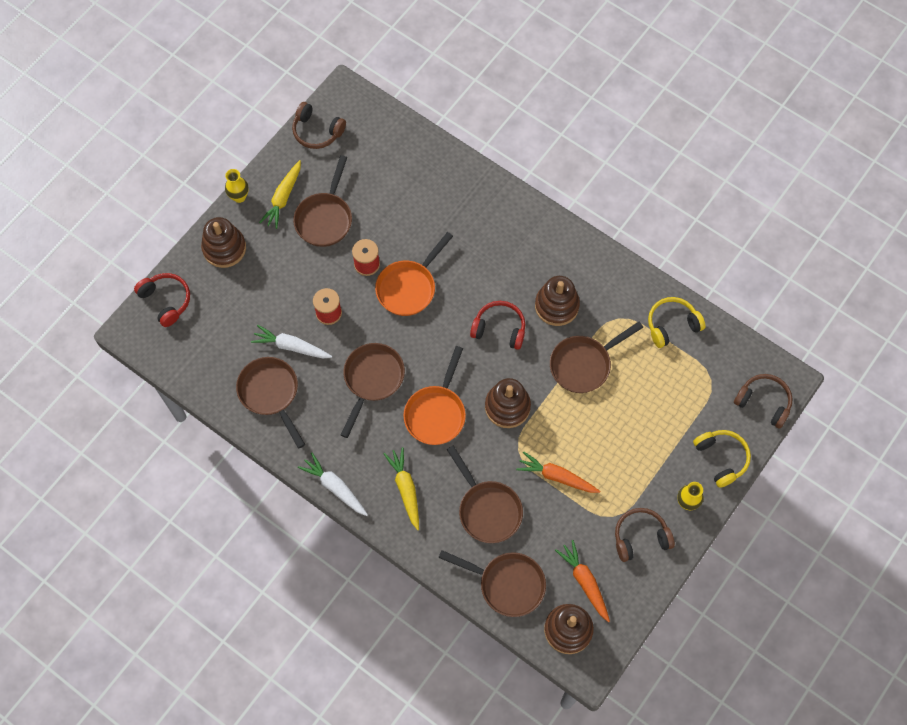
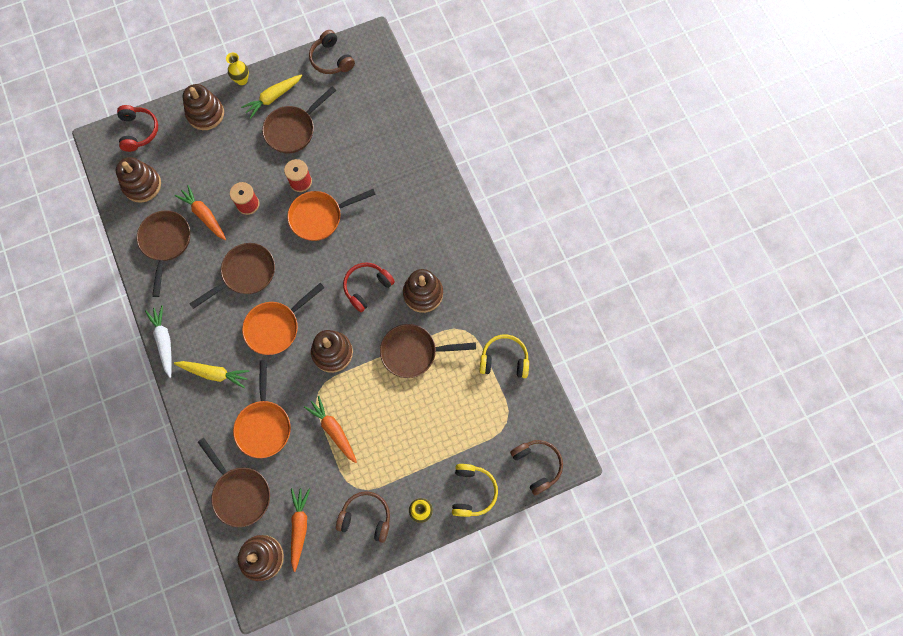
camera: 30 degrees right, 5 degrees up
(206, 351) = (142, 185): none -> brown stacking toy
(291, 346) = (204, 215): white carrot -> orange carrot
(405, 489) = (214, 373): yellow carrot -> yellow carrot turned 90 degrees clockwise
(487, 509) = (264, 425): brown pan -> orange pan
(499, 329) = (367, 287): red headphones -> red headphones turned 90 degrees counterclockwise

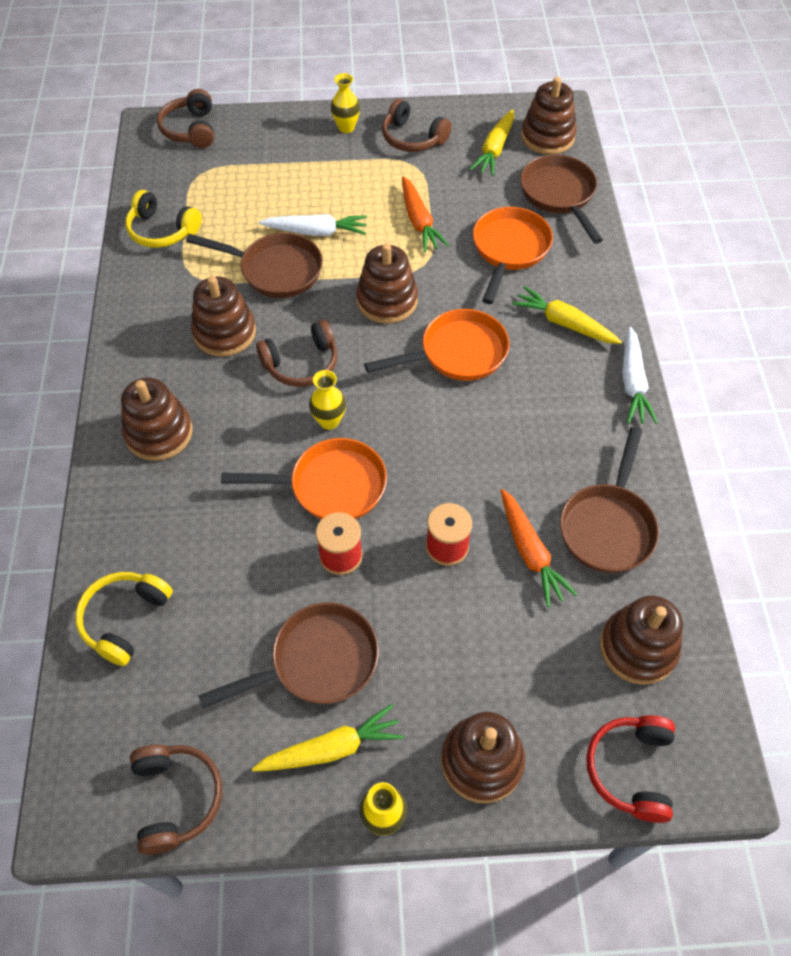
camera: 160 degrees left, 15 degrees down
(245, 274) = (483, 437): brown pan -> none
(299, 527) = (495, 149): orange carrot -> yellow carrot
(336, 255) = (329, 421): none -> yellow vase
(367, 287) = (301, 364): red headphones -> brown headphones
(401, 395) = (316, 232): none -> white carrot
(427, 216) = (159, 433): none -> brown stacking toy
(472, 491) = (278, 128): yellow headphones -> yellow headphones (125, 619)

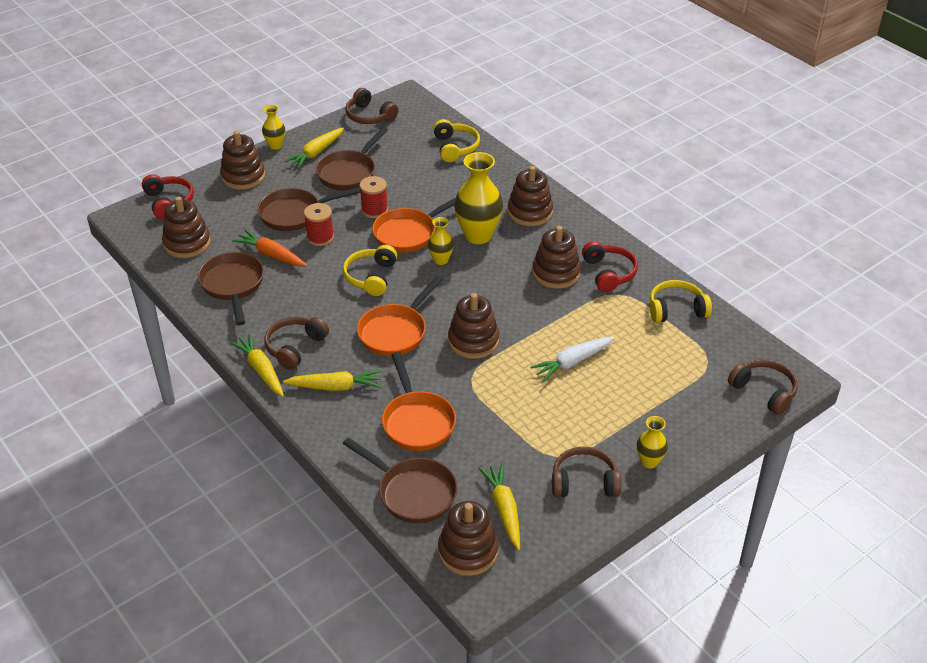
camera: 145 degrees right, 15 degrees down
(173, 302) = (609, 273): none -> red headphones
(253, 433) = (478, 235): none -> yellow vase
(275, 270) = (569, 323): brown pan -> brown pan (295, 214)
(301, 364) = (489, 279): brown headphones -> brown headphones (295, 347)
(419, 221) = (506, 409): orange carrot -> none
(429, 442) = (371, 277): none -> yellow headphones
(633, 383) = (261, 370): white carrot -> yellow carrot

